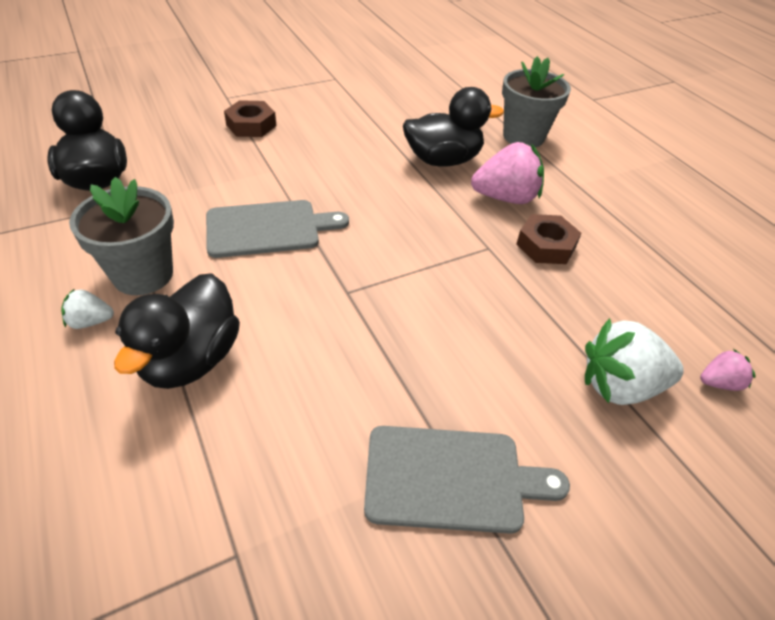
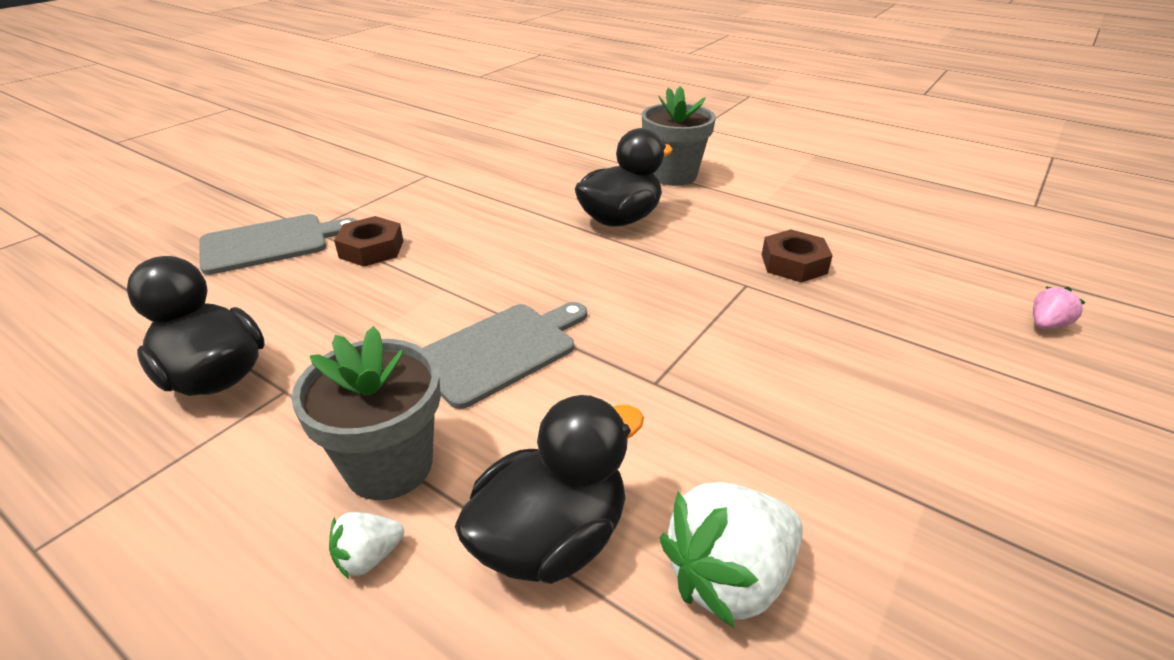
camera: 25 degrees left, 10 degrees down
(191, 359) = (551, 539): black duck -> black duck turned 120 degrees counterclockwise
(451, 478) = (949, 524): grey cutting board -> grey cutting board (270, 243)
(505, 198) = (714, 234): pink strawberry -> none
(619, 386) = (983, 362): white strawberry -> white strawberry (729, 577)

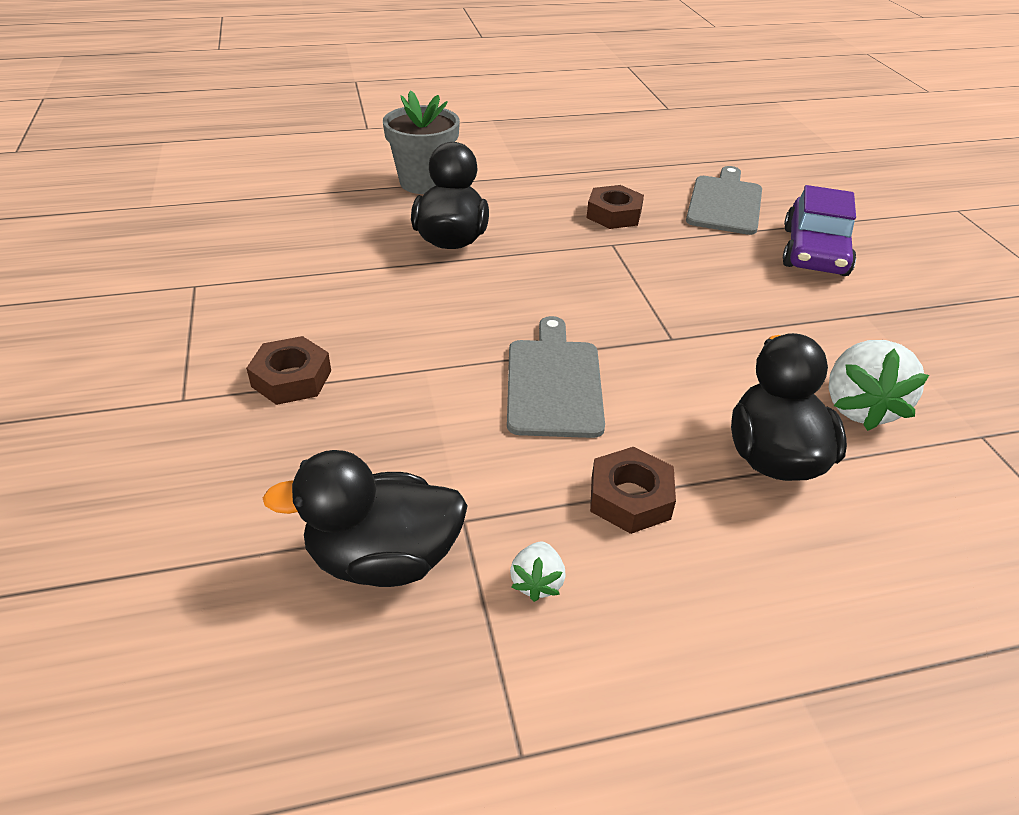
camera: 50 degrees left, 5 degrees up
(270, 243) = (168, 437): grey cutting board -> grey cutting board (725, 203)
(369, 557) = (717, 546): white strawberry -> white strawberry (537, 582)
(389, 466) = (630, 498): grey flower pot -> brown nut
(978, 407) = (814, 251): none -> purple car
(1046, 325) = (775, 187): pink strawberry -> none

